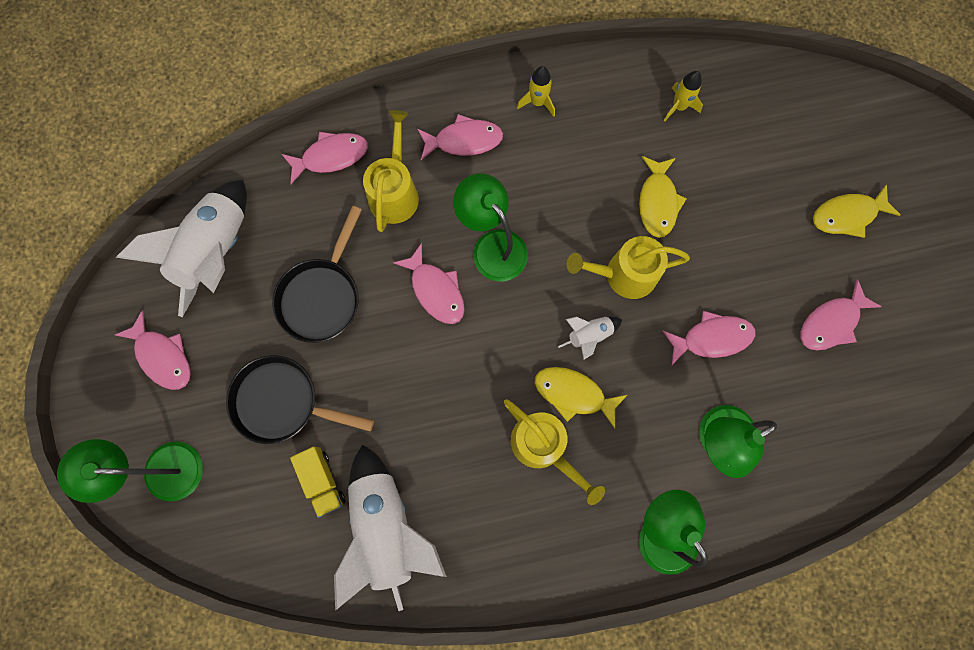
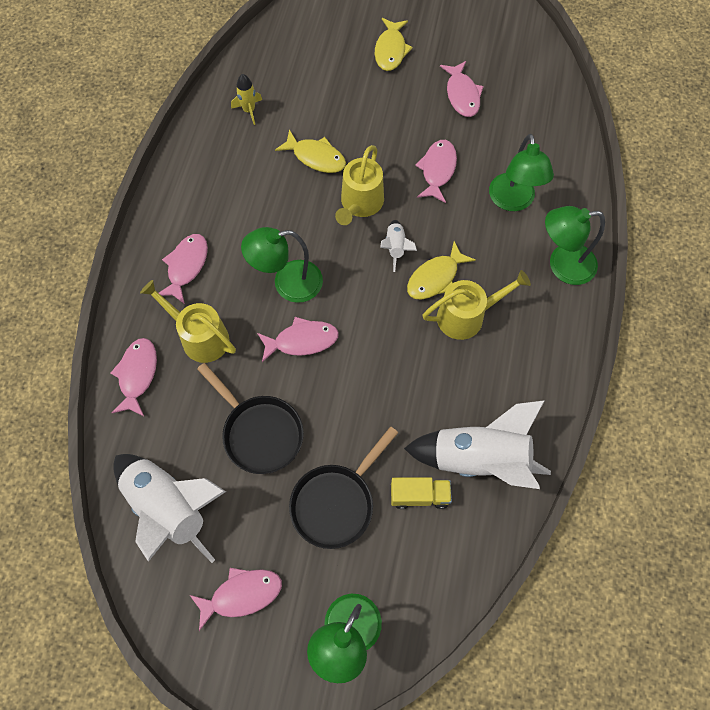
camera: 65 degrees left, 10 degrees down
(537, 102) = (186, 200): yellow rocket -> none

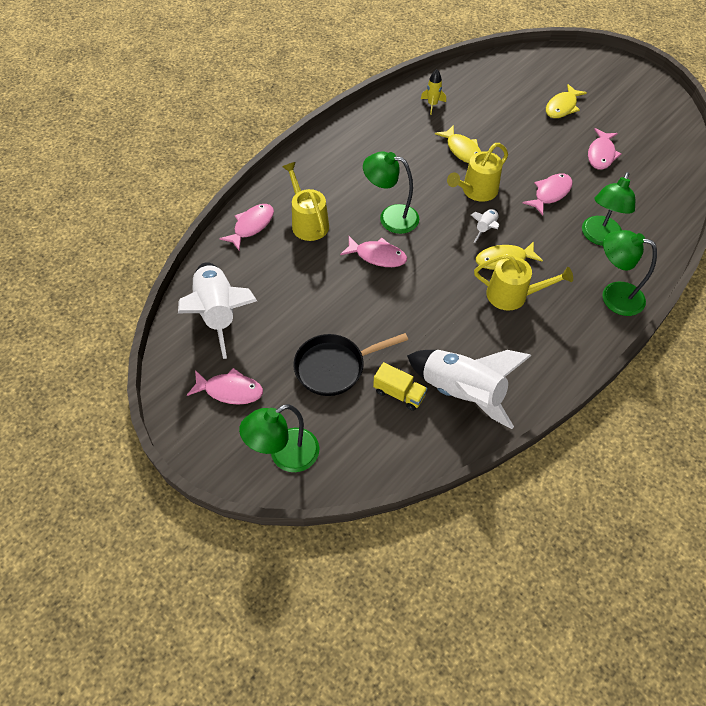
camera: 30 degrees right, 10 degrees down
(186, 266) = (327, 177): pink fish -> none
(259, 432) = (310, 298): black pan -> none

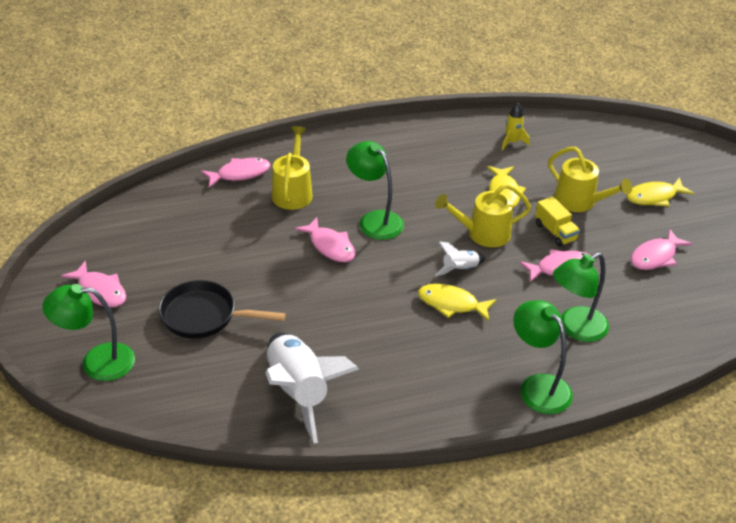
camera: 30 degrees right, 15 degrees down
(218, 313) = (147, 229): white rocket -> none
(399, 393) = (240, 364): yellow truck -> yellow truck (555, 232)
(512, 295) = (430, 337): yellow watering can -> yellow watering can (579, 201)

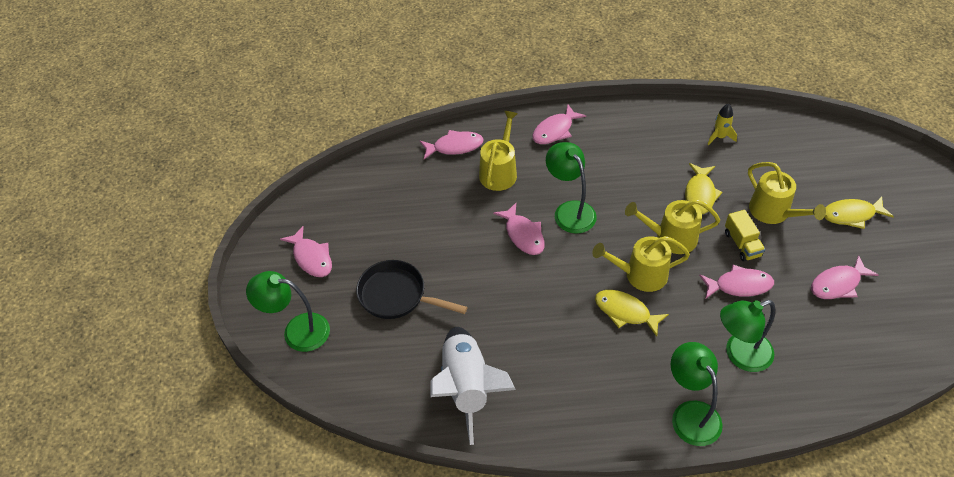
camera: 15 degrees right, 10 degrees up
(343, 151) = (555, 130): none -> pink fish
(460, 269) = (641, 275): white rocket -> yellow watering can

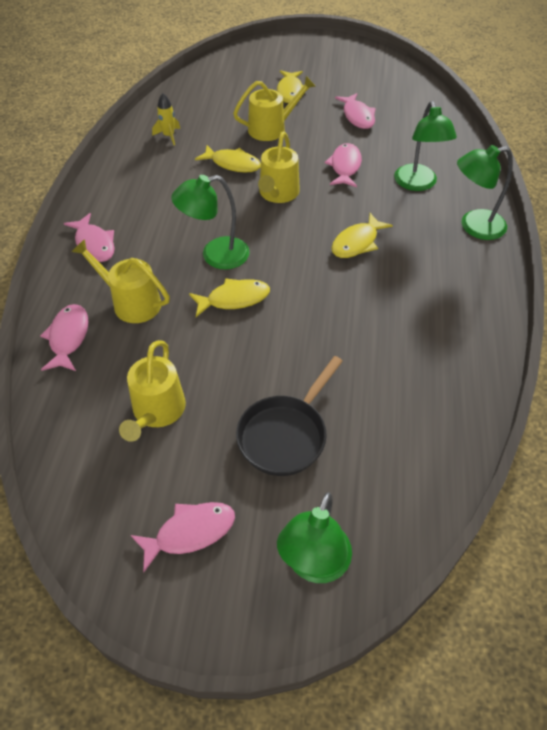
camera: 80 degrees left, 0 degrees up
(467, 387) = (428, 384): white rocket -> none
(523, 235) = (234, 299): pink fish -> yellow fish
(641, 275) = (315, 223): yellow watering can -> yellow watering can (157, 411)
(742, 244) = (300, 154): yellow truck -> none

